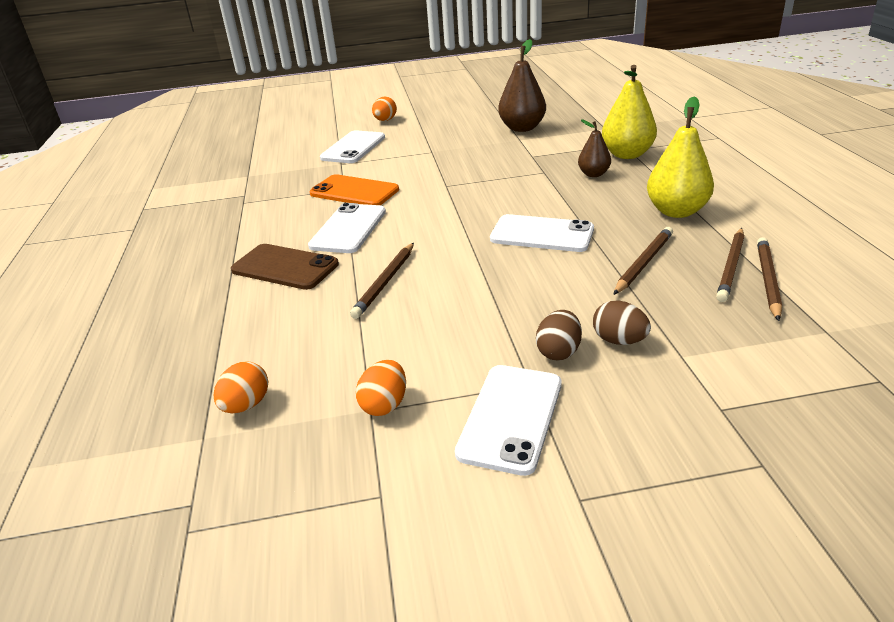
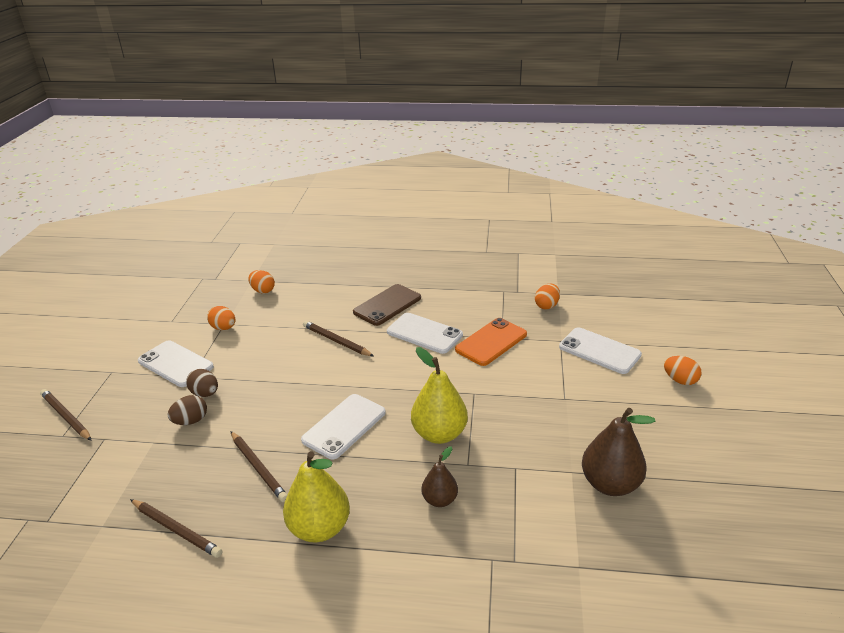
camera: 105 degrees right, 0 degrees up
(275, 177) = (546, 306): none -> orange egg
(627, 154) = (477, 550): yellow pear -> yellow pear (439, 434)
(731, 267) = (210, 517): brown pencil -> brown pencil (66, 416)

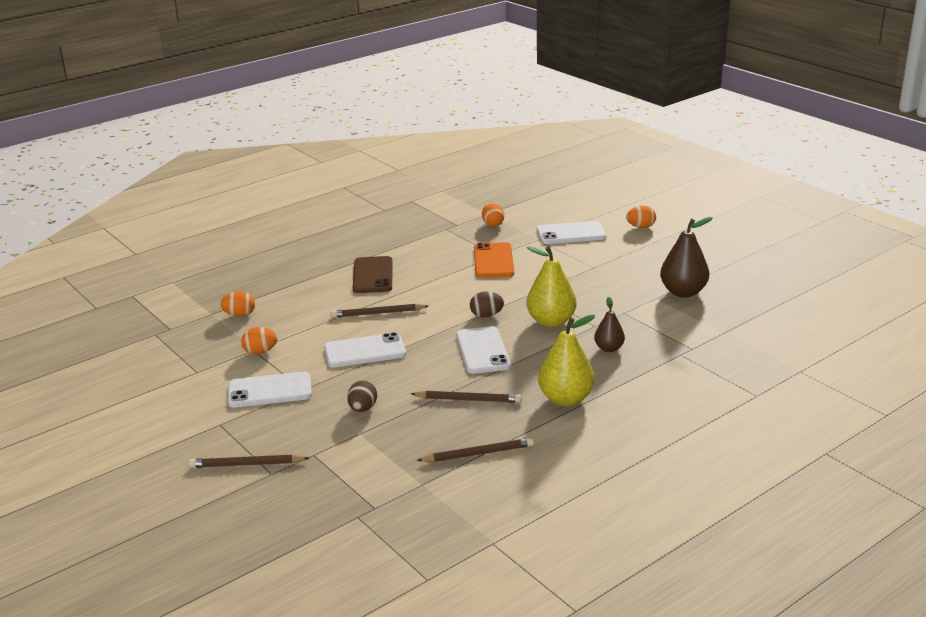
camera: 45 degrees left, 5 degrees down
(205, 393) = (338, 391): brown egg -> brown egg (486, 315)
(424, 333) = (436, 278): white phone -> white phone (365, 351)

